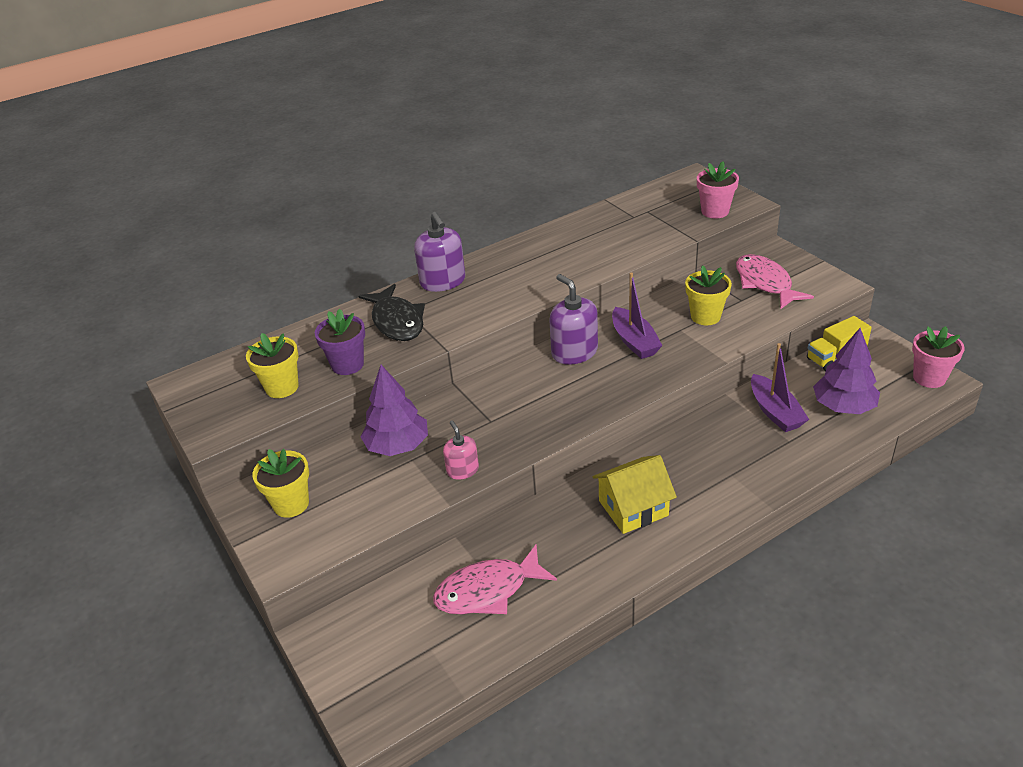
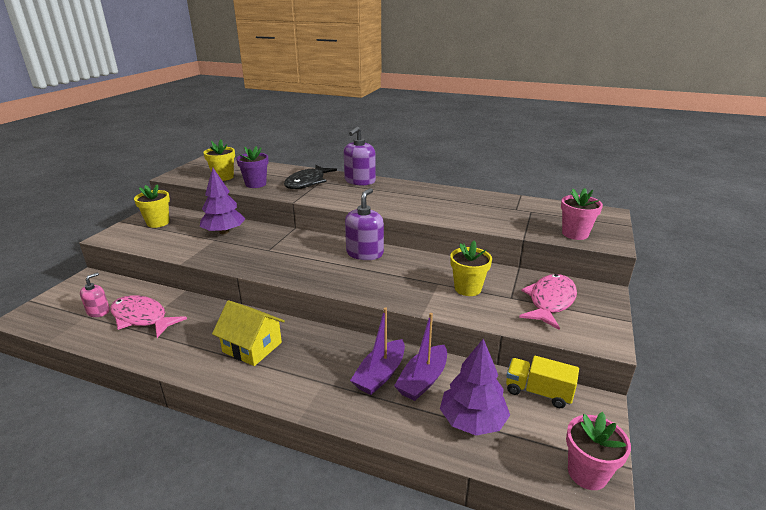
camera: 50 degrees right, 10 degrees down
(462, 470) = (215, 257): pink soap dispenser -> pink soap dispenser (98, 311)
(634, 341) = (401, 270): purple boat -> purple boat (380, 374)

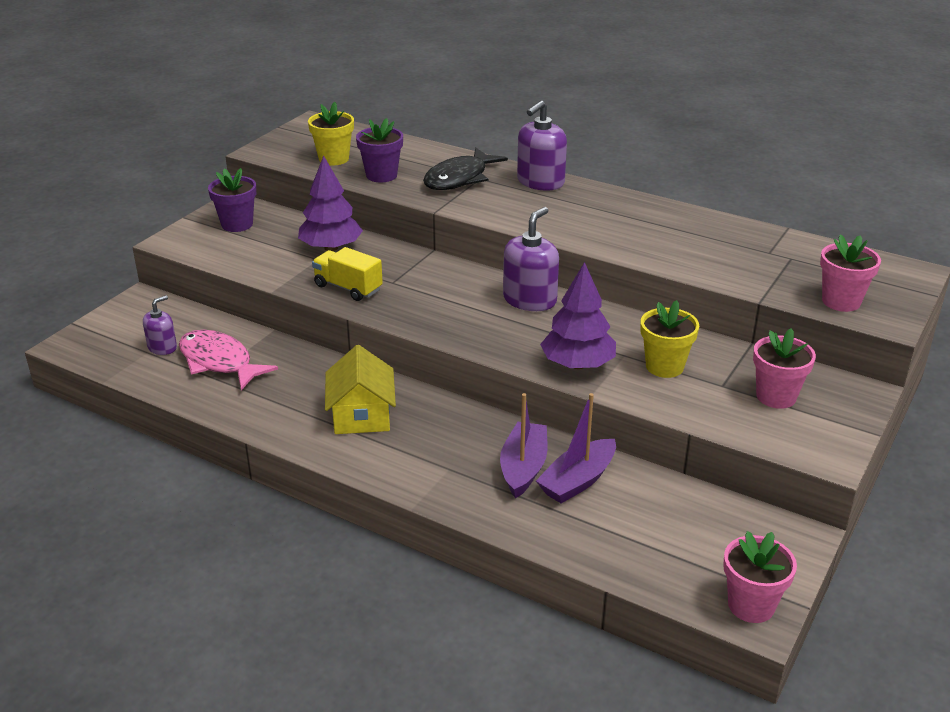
camera: 10 degrees right, 5 degrees up
(98, 311) = (162, 347): pink soap dispenser -> purple soap dispenser
(158, 223) = (237, 224): yellow flower pot -> purple flower pot
(252, 347) = (361, 415): yellow house -> yellow house turned 45 degrees clockwise
(380, 374) = (523, 468): purple boat -> purple boat turned 150 degrees clockwise
(472, 421) = (628, 534): purple tree -> purple tree (578, 364)
(538, 392) = (726, 512): yellow truck -> yellow truck (348, 288)
(550, 301) = (776, 396): pink fish -> pink flower pot

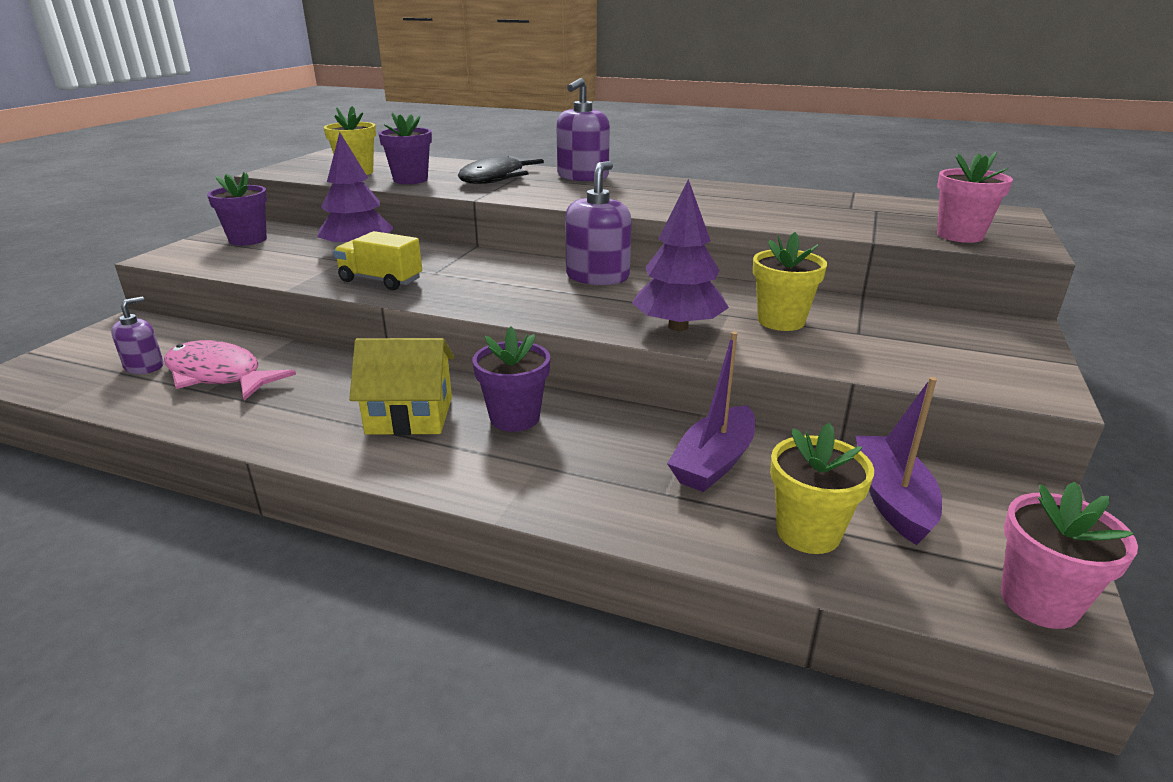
camera: 10 degrees left, 5 degrees down
(361, 415) = (409, 415): yellow house -> yellow house turned 75 degrees counterclockwise
(439, 426) = (514, 418): none -> purple flower pot
(523, 468) = (637, 454): purple boat -> purple boat (892, 499)
(621, 541) = (808, 532): none -> yellow flower pot
(776, 396) = (927, 338): pink flower pot -> none

